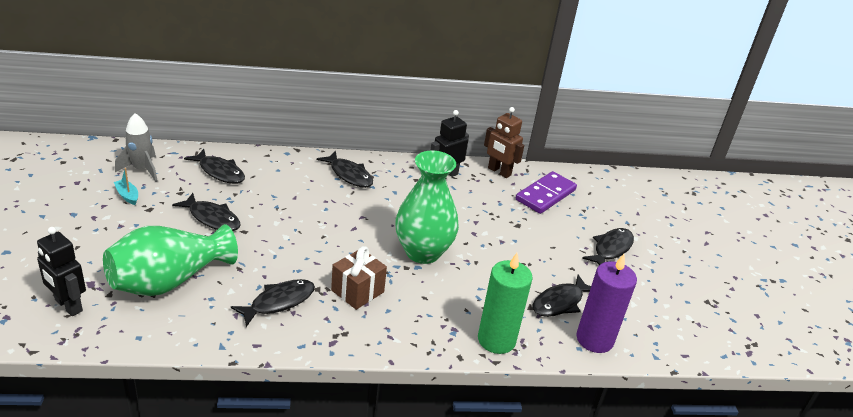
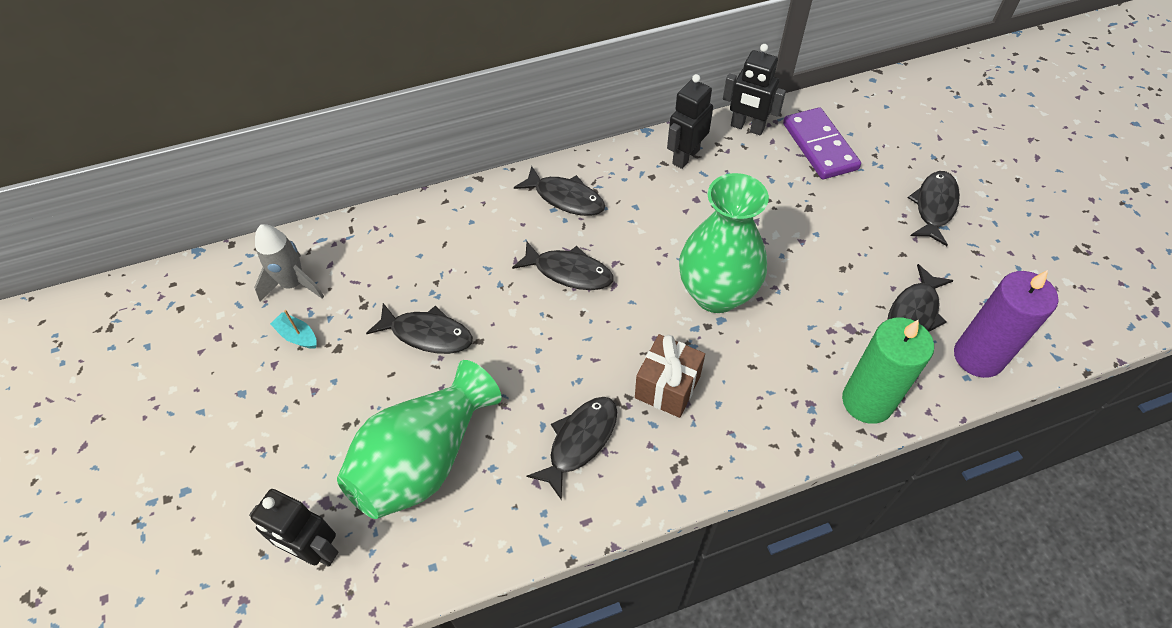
camera: 10 degrees left, 20 degrees up
(219, 172) = (398, 252): black fish -> black fish (569, 272)
(499, 171) = (747, 127): brown robot -> black robot
(545, 195) = (819, 146): purple domino -> purple domino turned 45 degrees counterclockwise

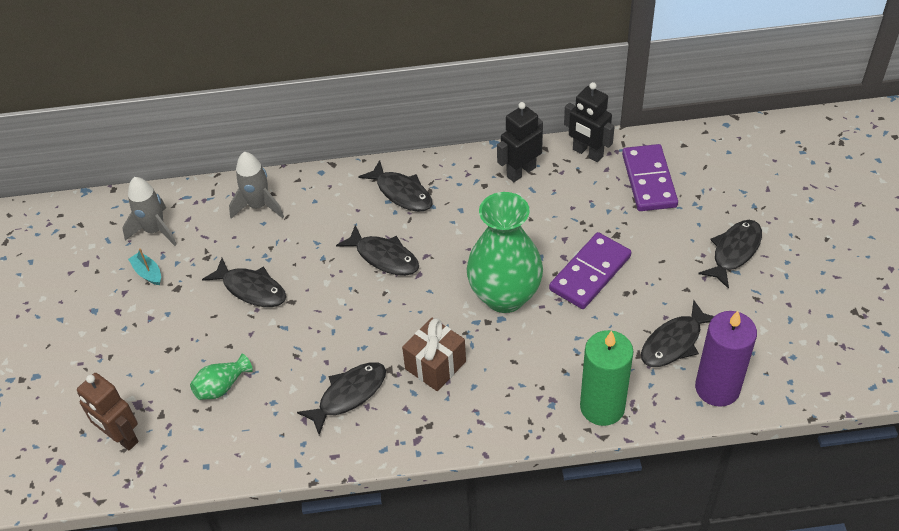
camera: 15 degrees right, 5 degrees down
(315, 550) = (121, 437): black robot -> brown robot
(409, 237) = (258, 206): none -> grey rocket
(424, 459) = (222, 386): green vase -> green vase, size x0.44
(797, 253) = (590, 273): none -> purple domino

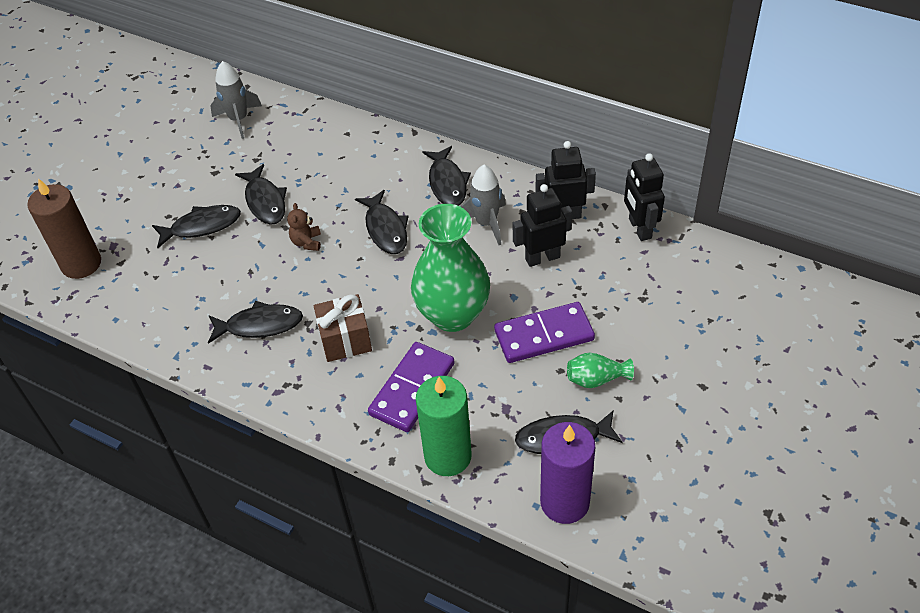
camera: 35 degrees right, 0 degrees up
(121, 437) = (81, 264): brown robot -> brown candle
(148, 273) = (205, 150): turquoise boat -> none
(222, 386) = (178, 265): green vase -> green vase (596, 379)
(258, 206) = (328, 138): grey rocket -> grey rocket (486, 223)
(324, 304) = (307, 242): none -> brown teddy bear
(534, 214) = (542, 258): none -> black robot
(648, 180) = (674, 281): purple domino -> purple domino (412, 389)
(734, 252) = (697, 389): black fish -> black fish (202, 226)

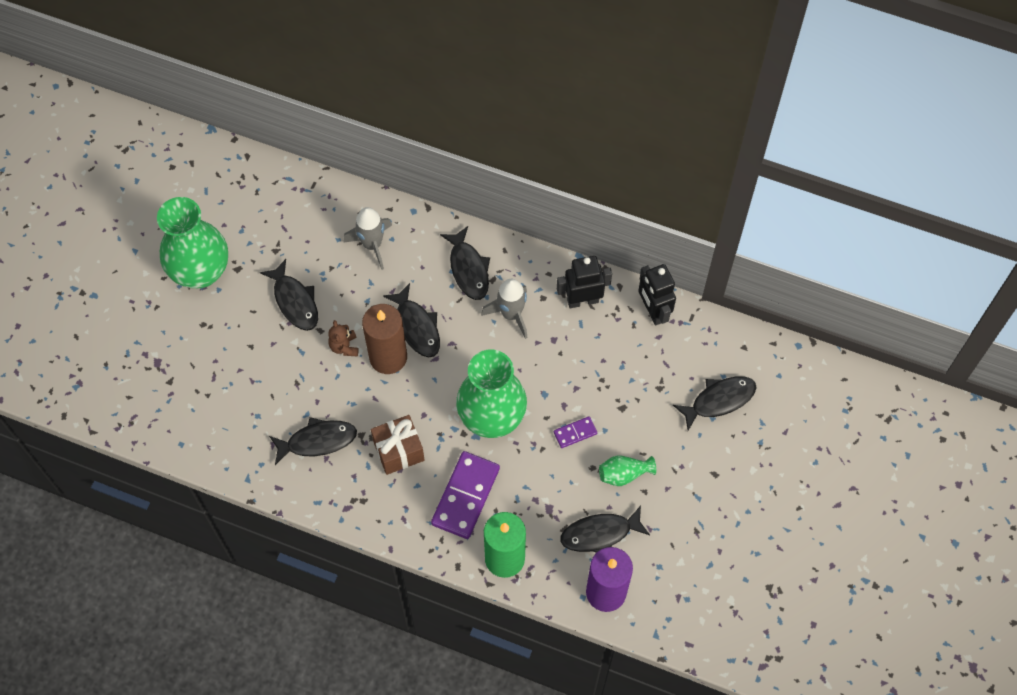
camera: 10 degrees left, 15 degrees up
(81, 264) = (132, 385): brown candle -> brown candle (388, 357)
(178, 172) = (201, 271): none -> green vase
(202, 226) = (239, 335): black fish -> black fish (719, 400)
(239, 120) = (247, 201): grey rocket -> grey rocket (372, 245)
(542, 258) = (566, 350): black robot -> none
(544, 335) = (575, 433): purple domino -> purple domino, size x0.49

